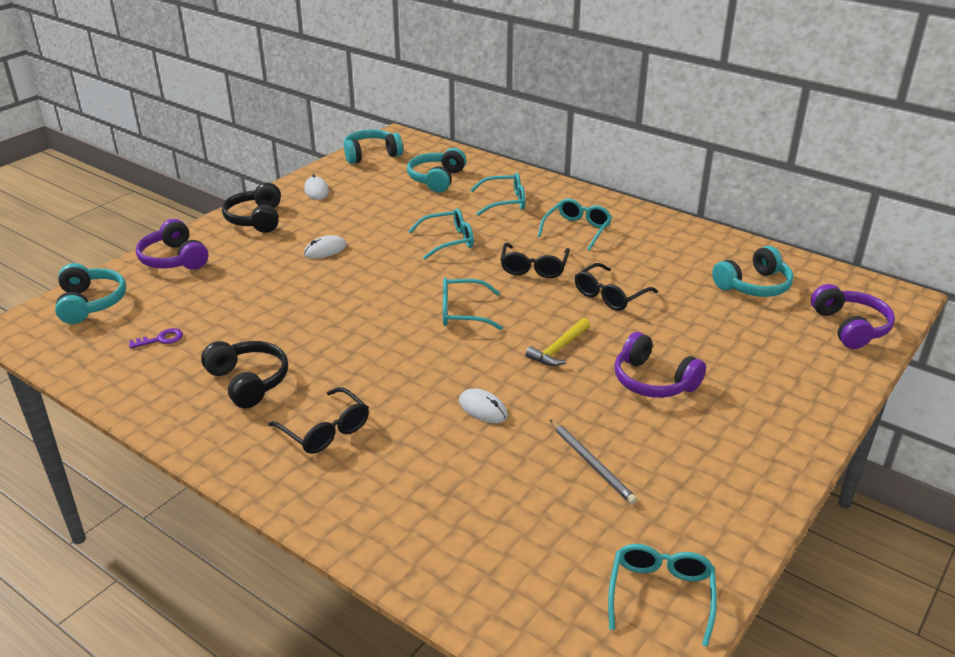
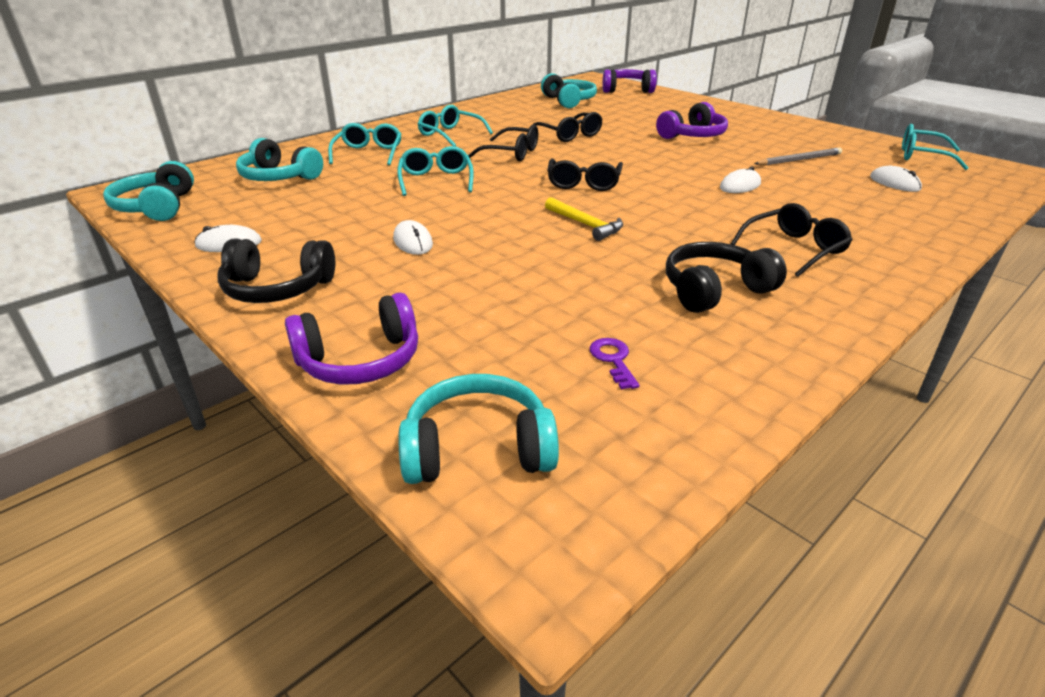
camera: 80 degrees left, 0 degrees up
(463, 312) = (583, 183): turquoise glasses -> black glasses
(529, 538) = (894, 183): none -> white mouse
(558, 349) = (649, 156): yellow hammer -> yellow hammer (585, 225)

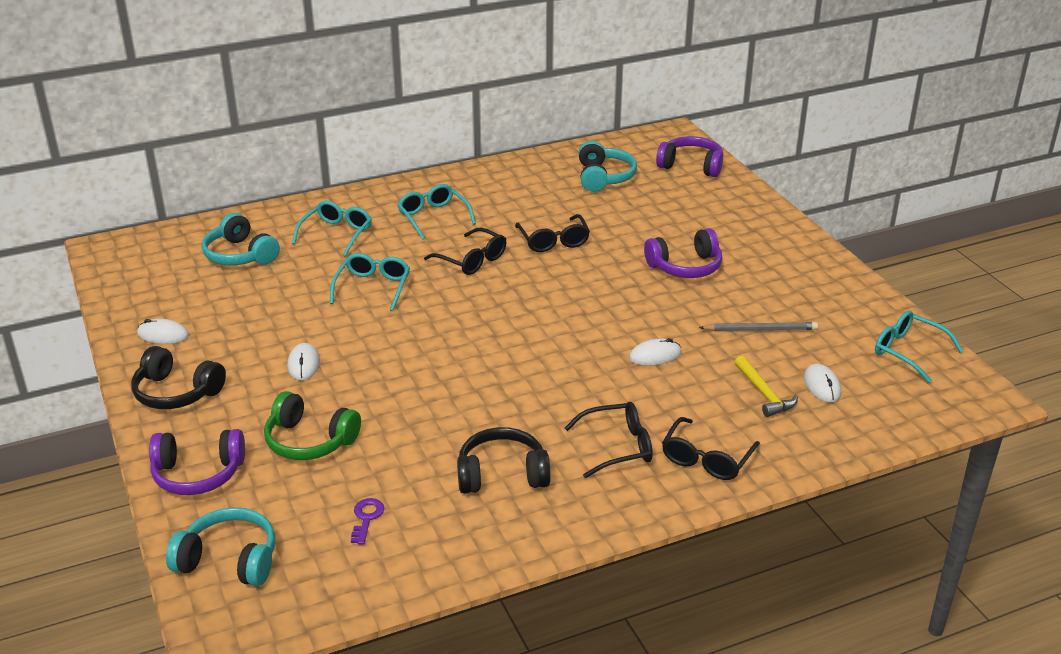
camera: 20 degrees right, 0 degrees up
(157, 207) = (126, 276): turquoise headphones -> none
(476, 302) = (309, 441): none -> green headphones
(583, 183) = (505, 320): black glasses -> black glasses (706, 459)
(585, 225) = (461, 376): yellow hammer -> yellow hammer (764, 393)

